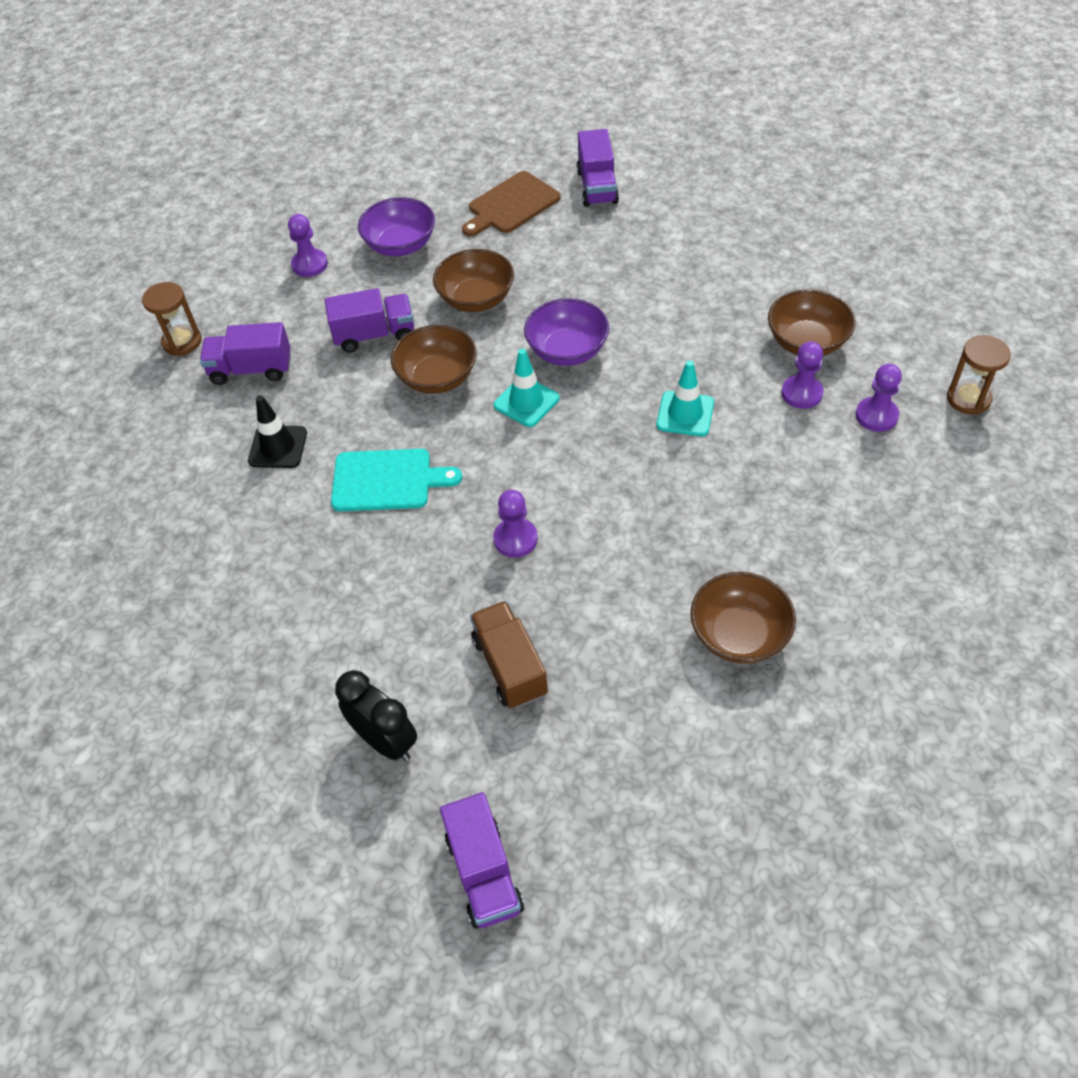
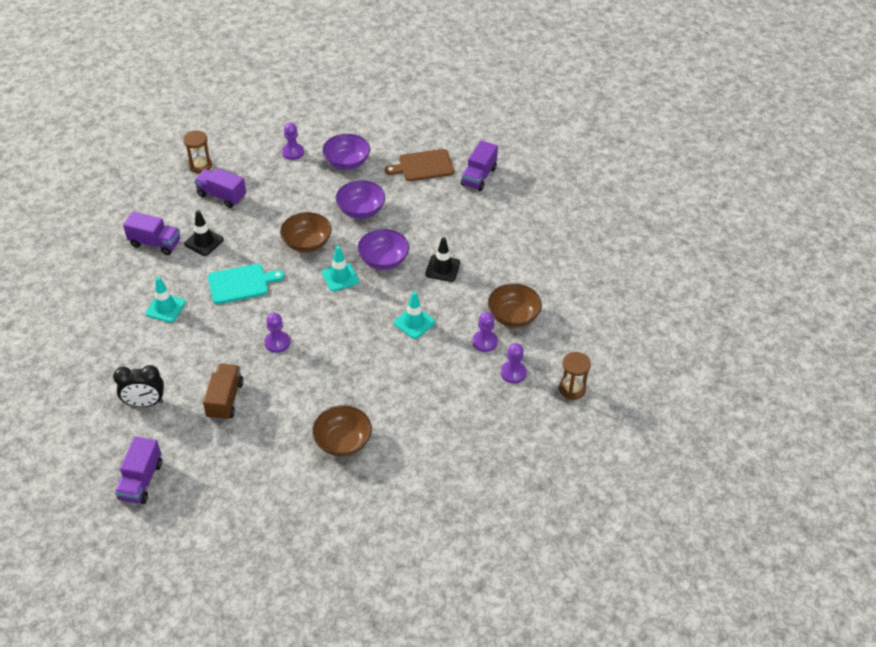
camera: 25 degrees right, 5 degrees down
(297, 574) = (165, 308): none -> turquoise traffic cone
(374, 335) = (294, 206): purple truck -> purple truck (155, 243)
(385, 741) = (145, 403): black clock -> black clock turned 105 degrees clockwise
(387, 480) = (241, 283): turquoise cutting board -> turquoise cutting board turned 45 degrees counterclockwise
(476, 299) = (361, 210): brown bowl -> purple bowl
(657, 324) = (442, 268): none -> black traffic cone

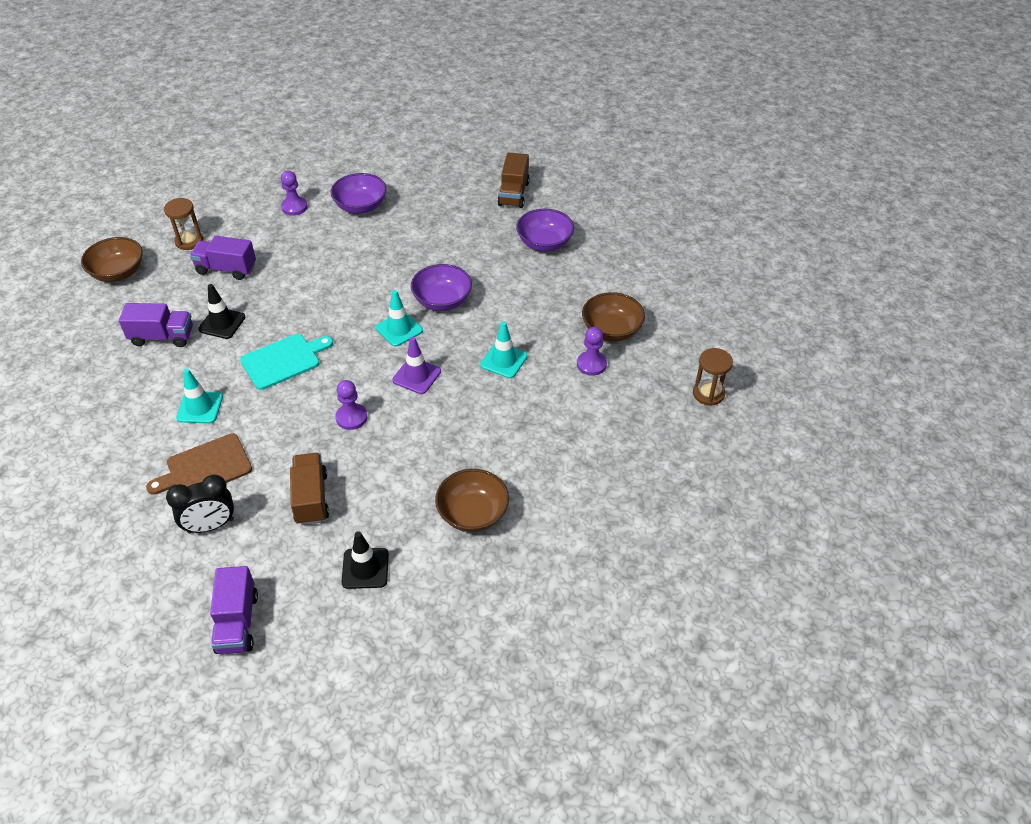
camera: 15 degrees left, 0 degrees up
(307, 243) = (346, 300): brown bowl -> brown bowl (118, 273)
(340, 320) = (416, 376): none -> purple traffic cone
(361, 210) = (396, 253): purple bowl -> purple bowl (544, 243)
(423, 166) = (448, 194): brown cutting board -> brown cutting board (205, 468)
(442, 268) = (512, 296): black traffic cone -> black traffic cone (365, 568)
(479, 176) = (513, 194): purple truck -> brown truck
(513, 373) = (637, 391): purple pawn -> none

